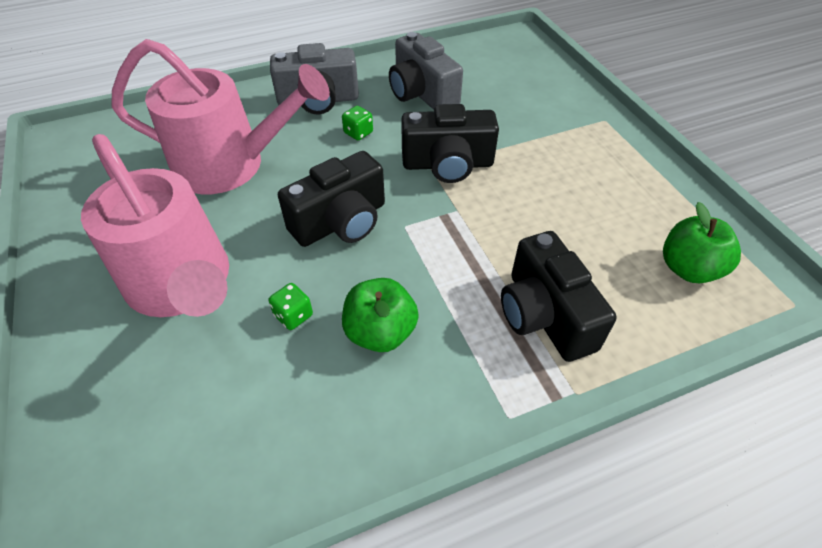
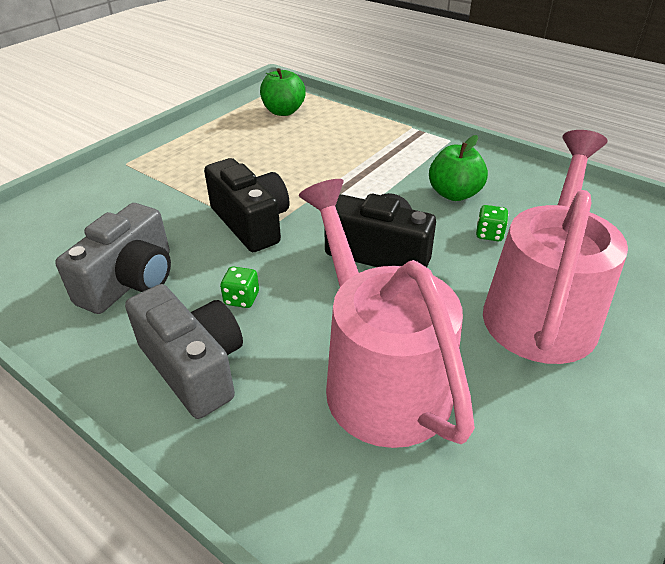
camera: 120 degrees left, 10 degrees down
(544, 315) = (371, 145): black camera -> none

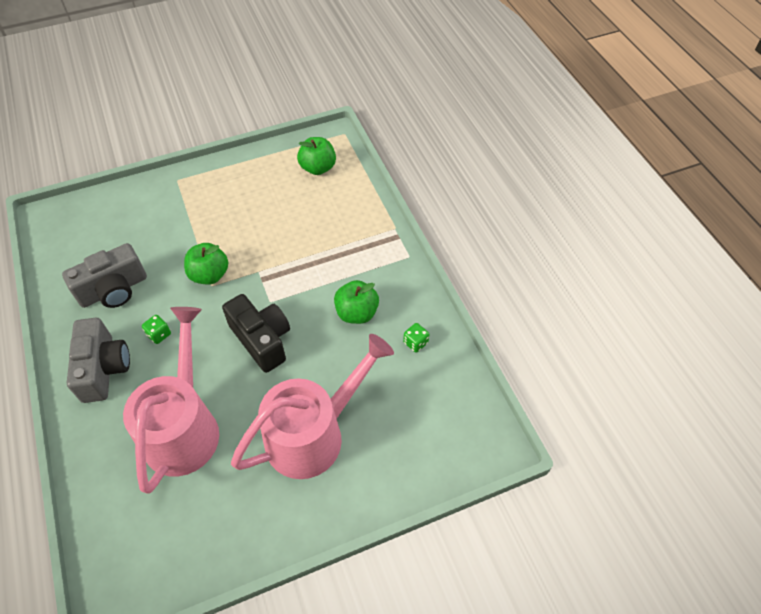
camera: 30 degrees right, 15 degrees up
(251, 223) = (209, 275): black camera -> green apple
(489, 234) = (343, 360): green dice -> green dice (415, 343)

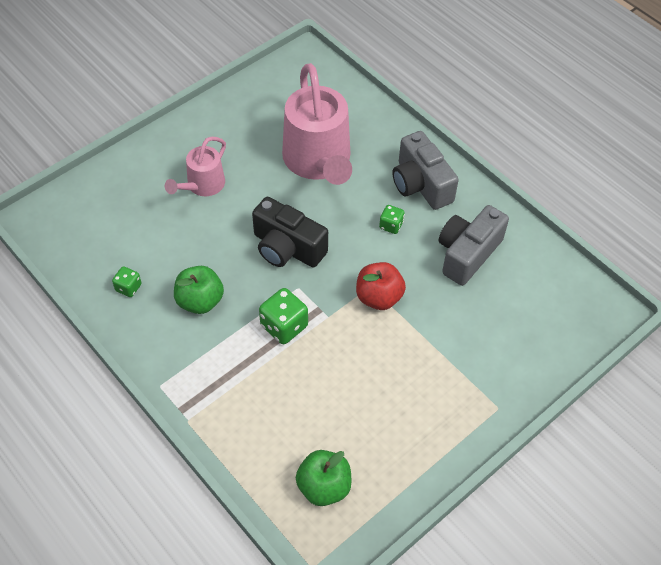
camera: 160 degrees right, 0 degrees up
(209, 275) = (379, 297): green apple -> red apple
(296, 273) = (284, 326): none -> green dice
(314, 433) = (202, 186): pink watering can -> pink watering can, size x0.54

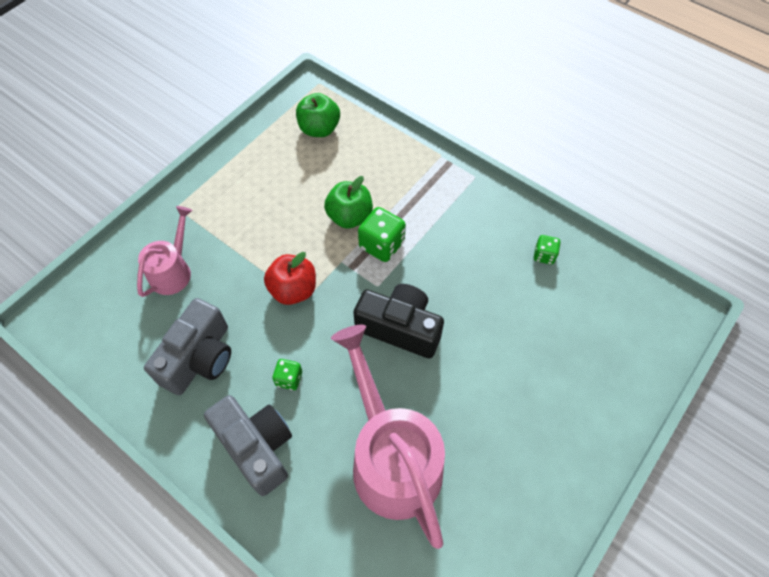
camera: 170 degrees right, 5 degrees up
(200, 301) = (469, 254): green apple -> green apple (350, 217)
(202, 186) = (521, 391): pink watering can -> pink watering can (173, 270)

